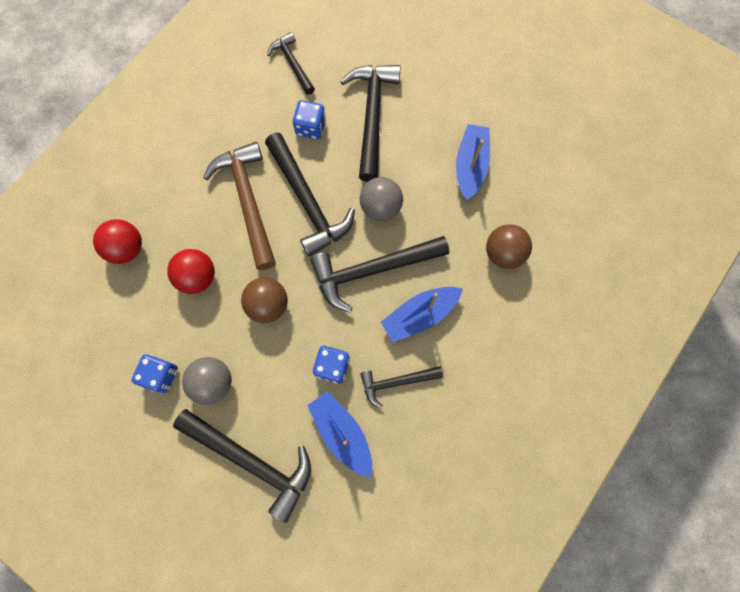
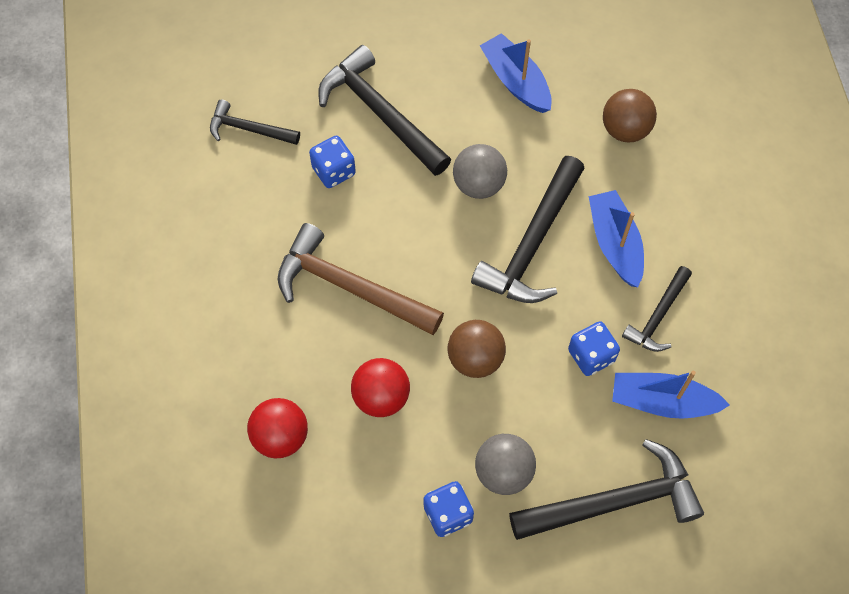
camera: 45 degrees left, 10 degrees down
(308, 201) = (406, 237): black hammer -> none
(420, 315) = (615, 243): blue boat -> blue boat turned 150 degrees clockwise

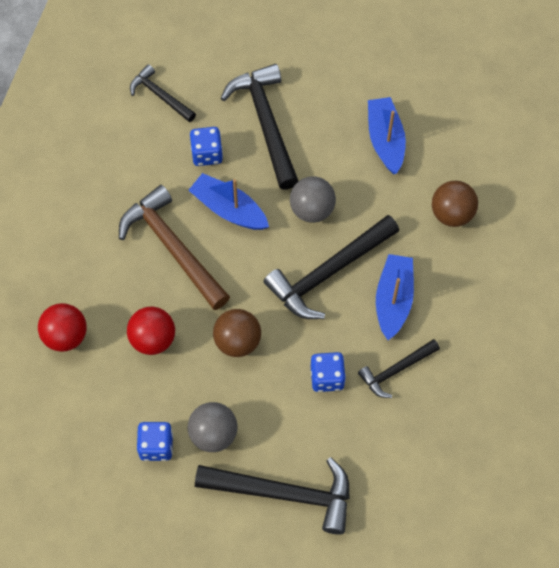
camera: 25 degrees right, 0 degrees up
(662, 402) = (362, 436): blue boat -> blue boat (229, 209)

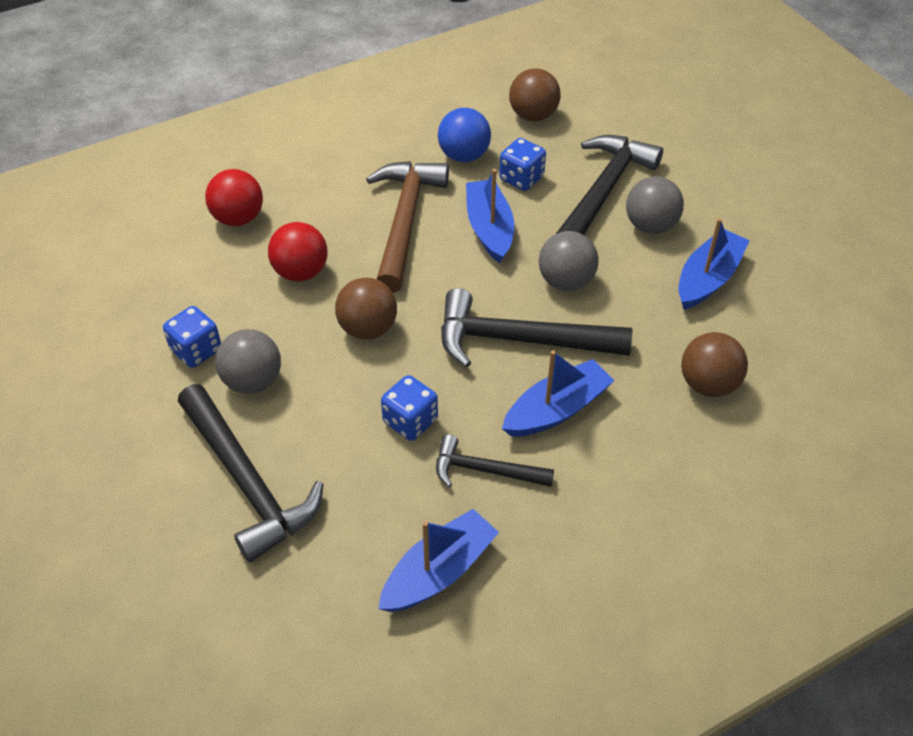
camera: 45 degrees right, 15 degrees down
(152, 165) = (464, 156): none -> blue ball
(160, 96) = (533, 116): black hammer -> brown ball
(318, 127) = (650, 226): none -> grey ball
(434, 447) = (439, 572): none -> blue boat

